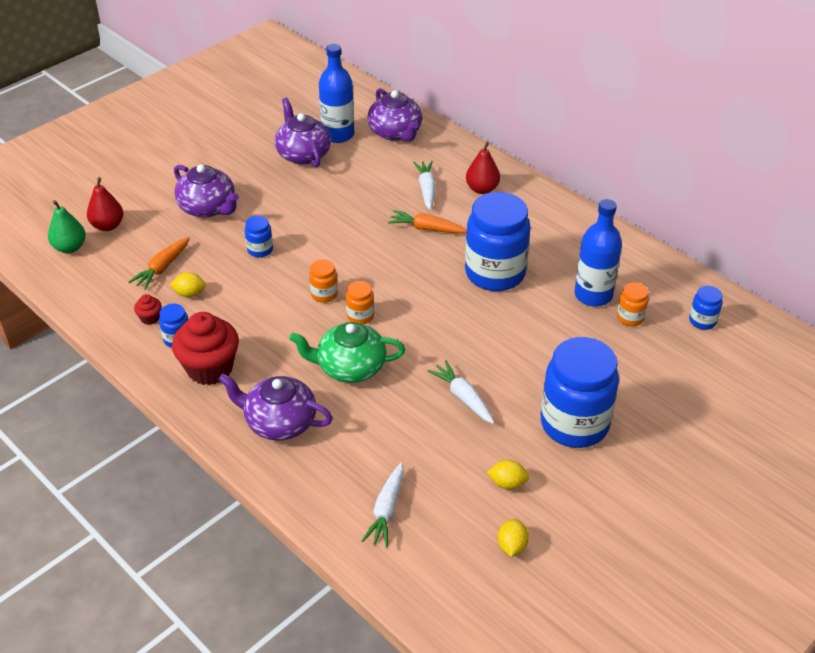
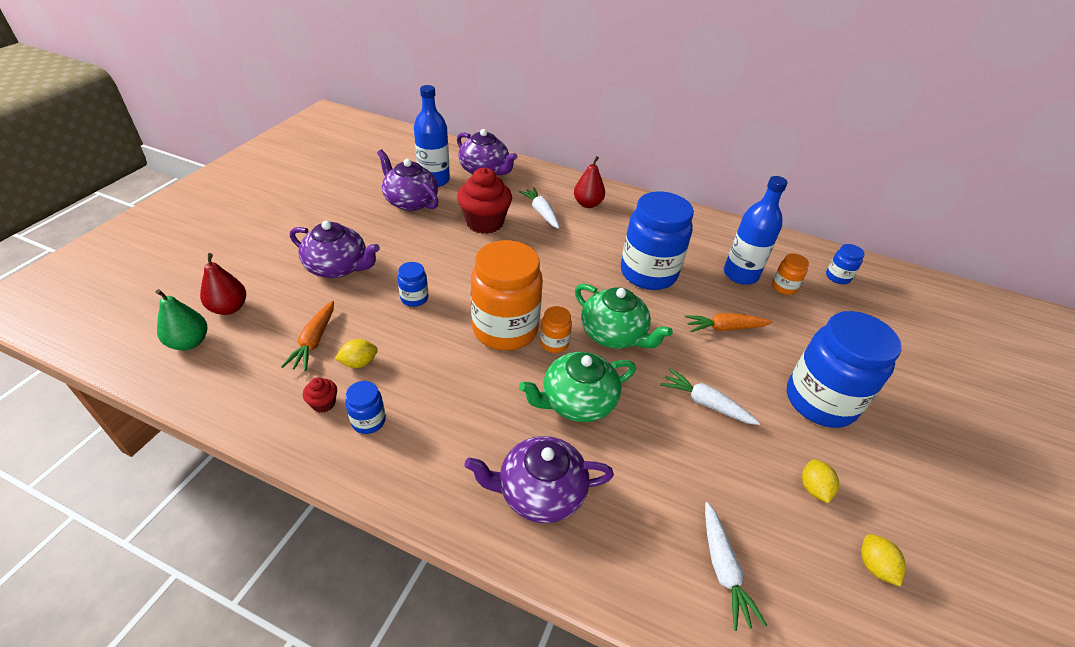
camera: 25 degrees left, 0 degrees up
(210, 368) = (424, 447): red cupcake -> red cupcake (484, 222)
(324, 294) = (505, 329): orange jar -> orange jar, size x2.29
(420, 321) = (614, 334): none -> green teapot
(427, 229) = (563, 246): orange carrot -> orange carrot (725, 328)
(507, 483) = (813, 488): yellow lemon -> yellow lemon turned 75 degrees counterclockwise

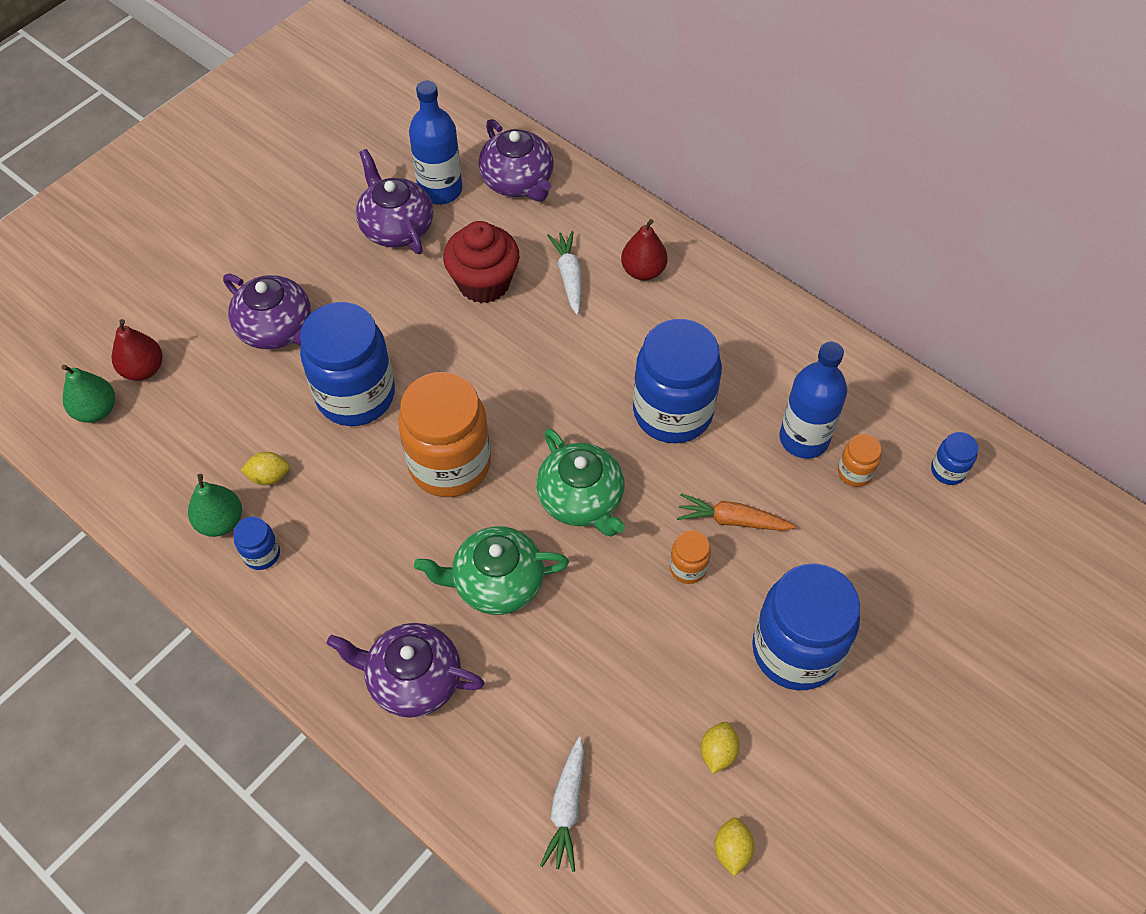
camera: 20 degrees right, 15 degrees up
(314, 341) = (227, 436): orange carrot -> none
(323, 403) = (220, 521): red cupcake -> green pear
(414, 298) = (356, 395): blue jar -> blue jar, size x2.29
(554, 343) = (501, 497): orange jar -> orange jar (688, 568)
(705, 403) = (649, 619): white carrot -> none

